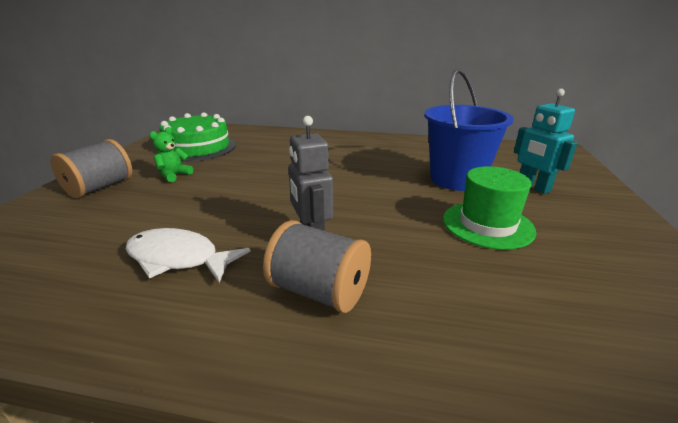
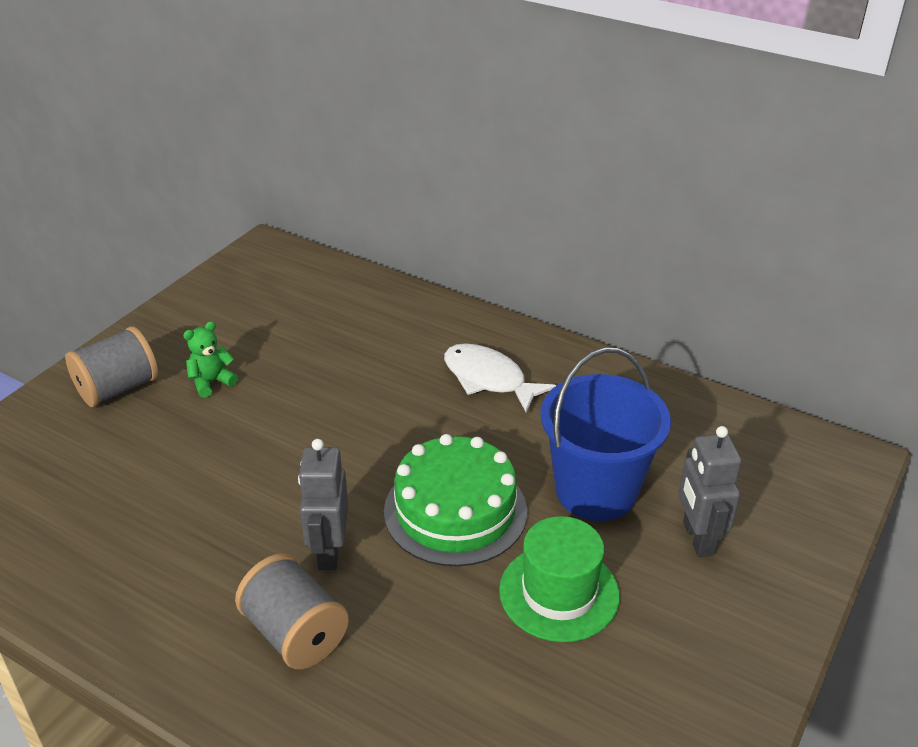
camera: 20 degrees right, 10 degrees up
(178, 258) = (174, 544): white fish -> white fish (489, 379)
(198, 148) = (263, 317): green cake -> green cake (455, 511)
(533, 187) = (697, 538): turquoise robot -> grey robot

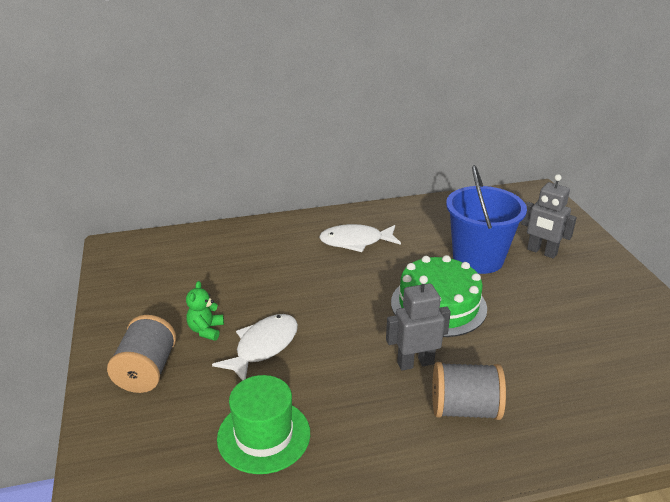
camera: 45 degrees left, 5 degrees down
(230, 432) = (263, 347): none -> white fish
(329, 551) = (415, 363): grey robot -> grey robot turned 120 degrees clockwise
(559, 593) = (532, 307): green hat -> green hat (264, 435)

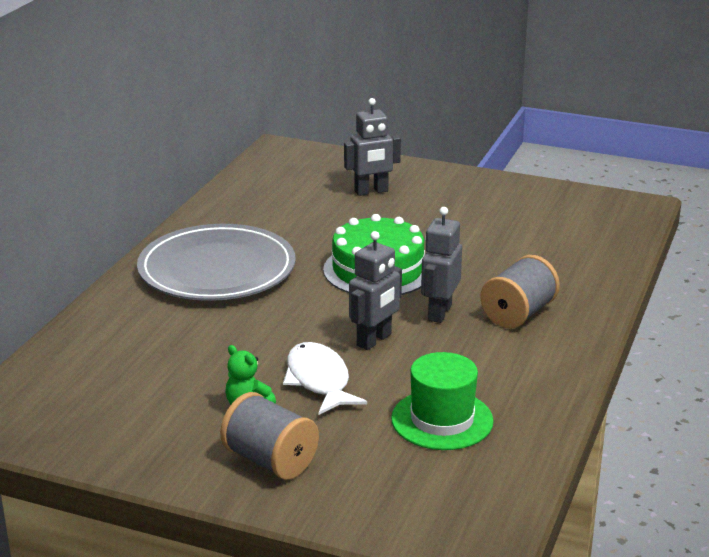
camera: 55 degrees left, 5 degrees down
(341, 348) = (374, 340): none -> grey robot
(355, 241) = (217, 269): white fish -> grey plate
(478, 259) = (338, 223): blue bucket -> none

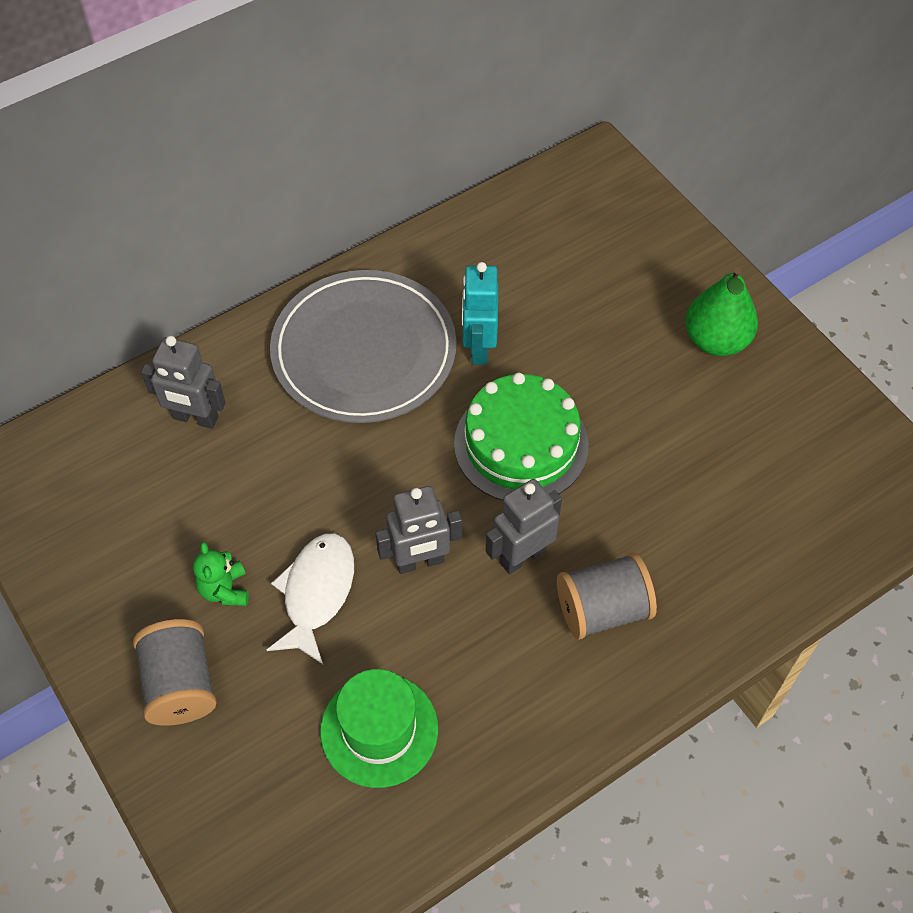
camera: 35 degrees right, 30 degrees up
(297, 242) = (478, 347): none -> turquoise robot
(371, 191) = (632, 296): grey robot -> grey robot (195, 418)
(446, 191) = (716, 340): none -> green pear

